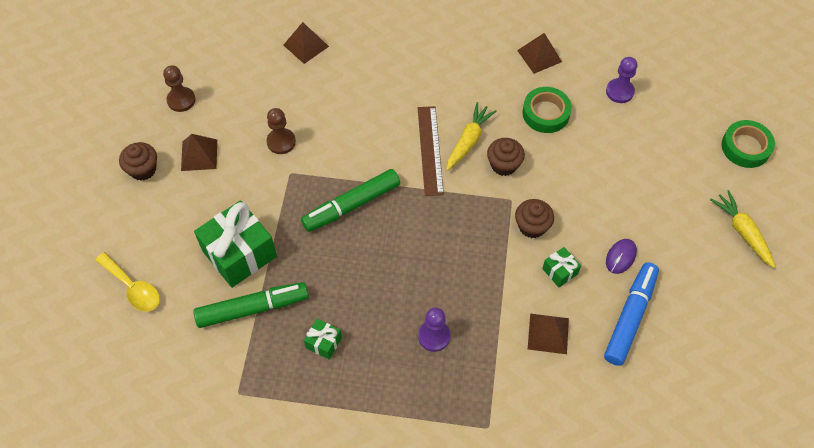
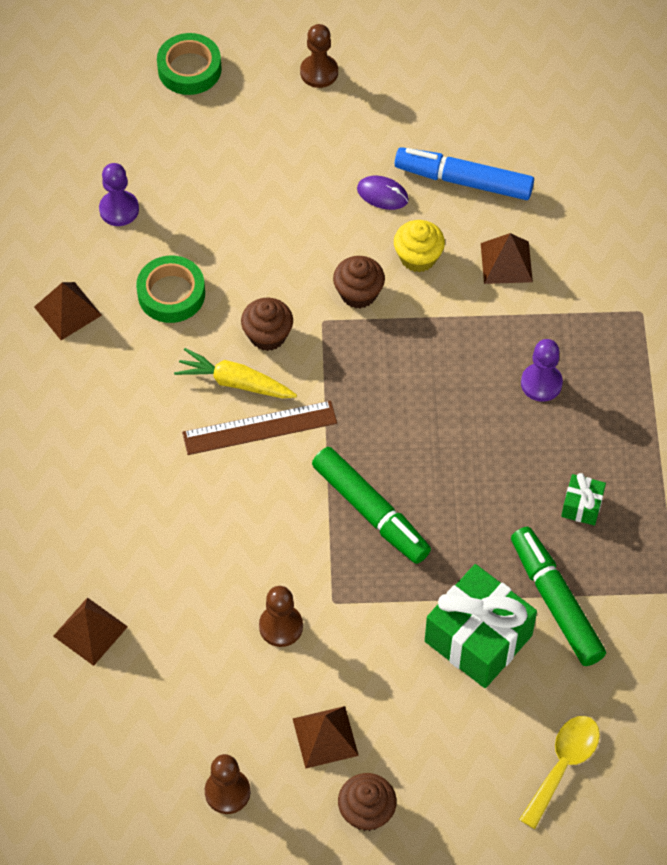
camera: 100 degrees left, 0 degrees up
(559, 271) = (418, 257): green gift -> yellow cupcake
(742, 232) = (319, 72): yellow carrot -> brown pawn

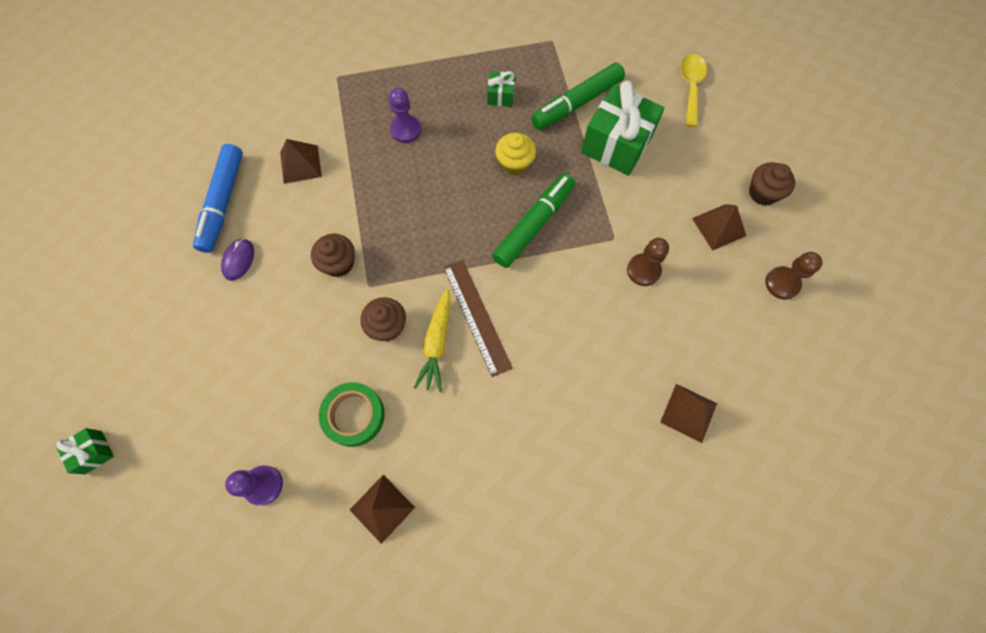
camera: 100 degrees left, 10 degrees up
(189, 69) = (94, 452): green tape -> green gift
(319, 72) = (104, 332): brown pawn -> none
(418, 257) = (300, 225): yellow cupcake -> yellow cupcake (514, 163)
(563, 765) = (690, 87): yellow spoon -> yellow spoon turned 75 degrees clockwise

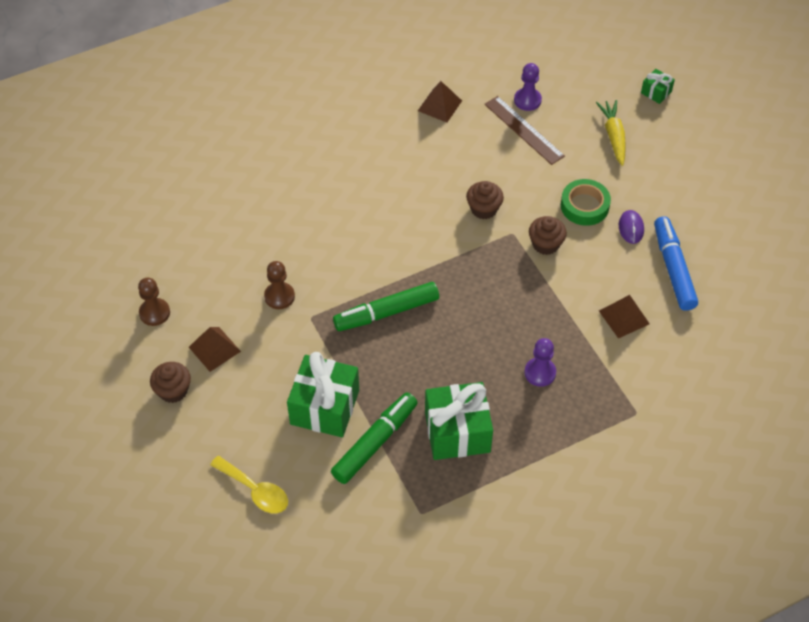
camera: 165 degrees right, 15 degrees down
(354, 415) = (483, 149): green tape -> green tape (584, 206)
(437, 344) = (439, 206): yellow carrot -> yellow carrot (613, 136)
(476, 316) = (414, 231): brown ruler -> brown ruler (524, 130)
(501, 96) = (457, 432): green gift -> green gift, size x2.13
(514, 163) = (421, 364): yellow cupcake -> none
(534, 225) = (386, 312): green marker -> green marker turned 45 degrees clockwise
(688, 412) = (229, 204): brown pyramid -> none
(690, 87) = (255, 490): yellow spoon -> yellow spoon turned 45 degrees counterclockwise

